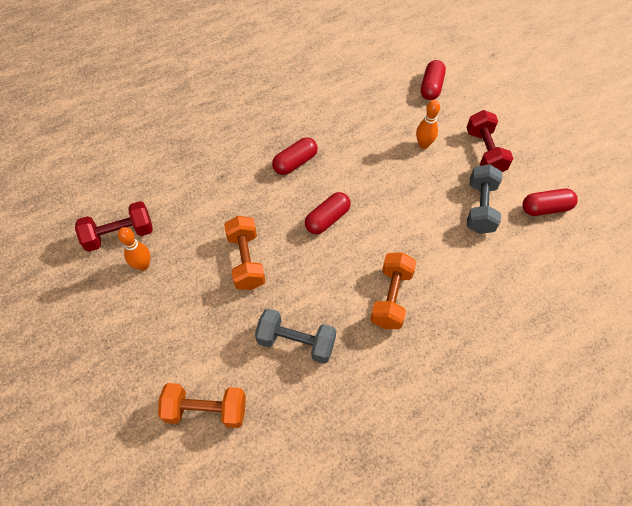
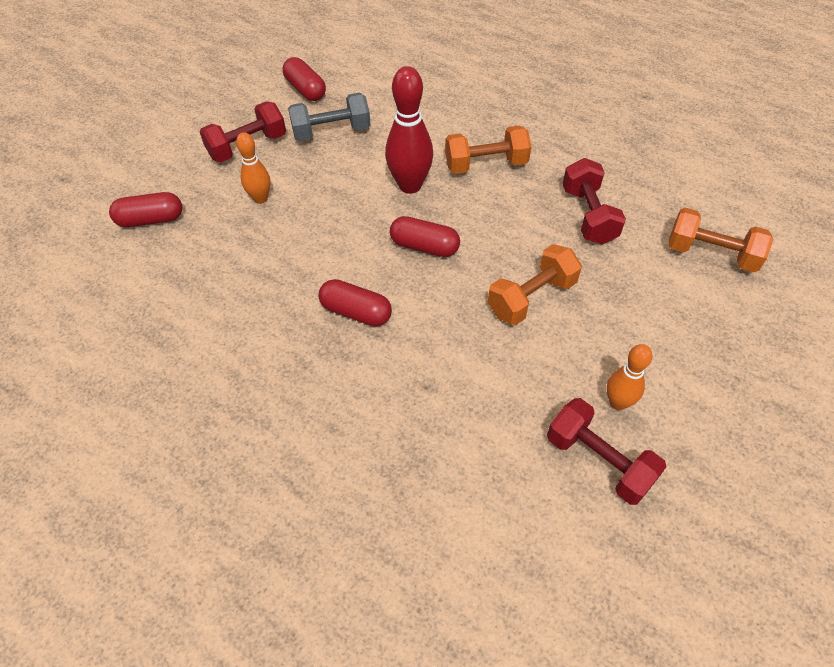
camera: 115 degrees left, 5 degrees down
(206, 410) = (711, 254): orange dumbbell -> orange dumbbell turned 45 degrees counterclockwise
(296, 342) = (588, 215): grey dumbbell -> red dumbbell
(393, 235) = (410, 185): none -> red bowling pin

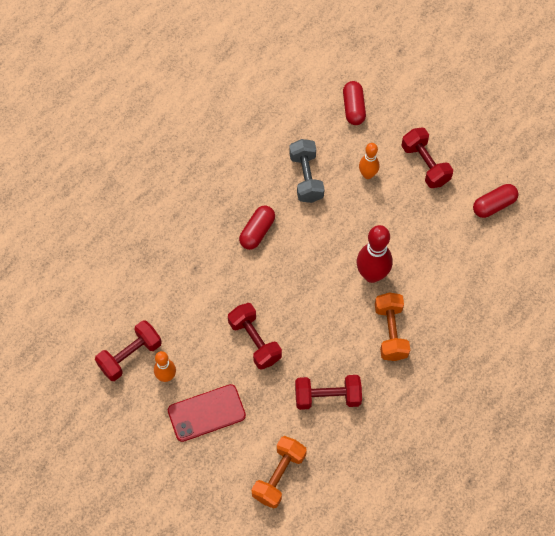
camera: 95 degrees right, 10 degrees up
(331, 132) = (438, 223): grey dumbbell -> grey dumbbell (306, 178)
(424, 246) = (309, 278): red capsule -> none
(531, 297) = (254, 341): orange dumbbell -> red dumbbell
(657, 343) = (206, 413): none -> red phone

